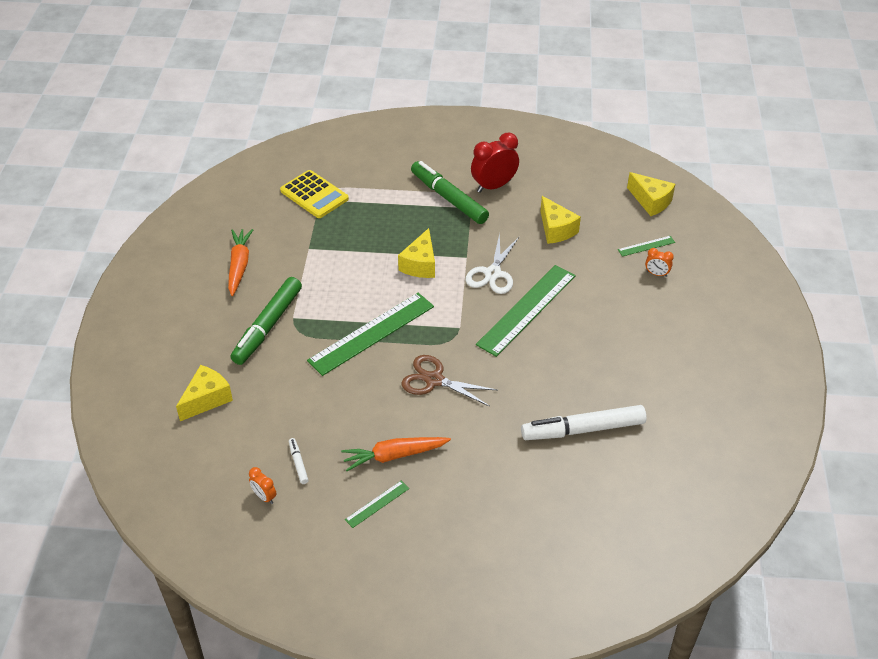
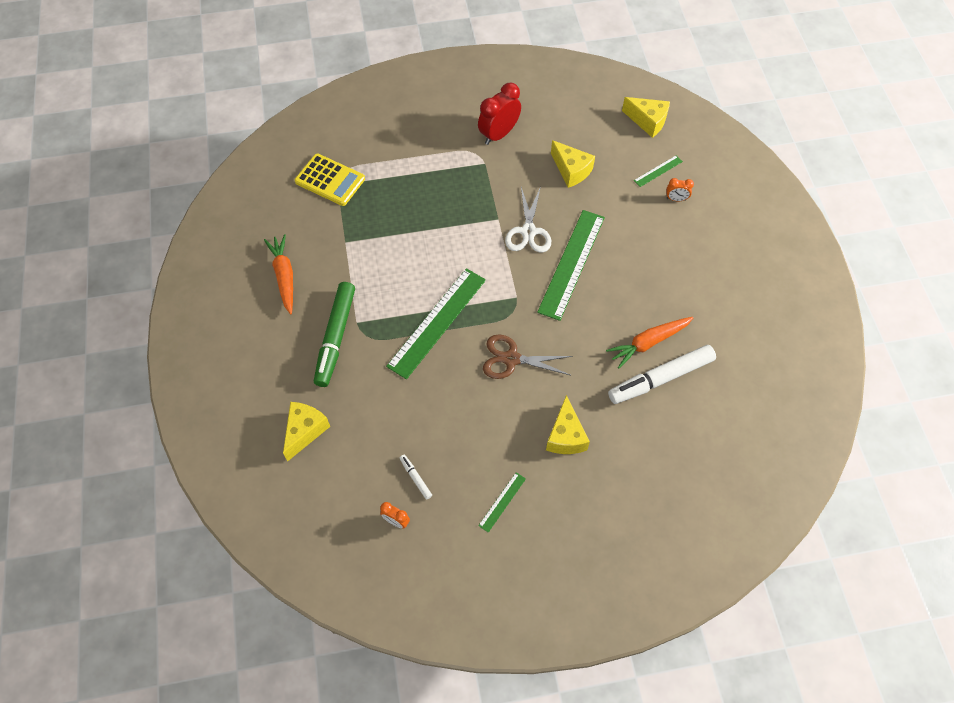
camera: 15 degrees left, 15 degrees up
(394, 455) = (501, 447): orange carrot -> orange carrot (648, 343)
(420, 264) = (458, 236): yellow cheese -> yellow cheese (565, 436)
(448, 198) = (460, 157): green marker -> none

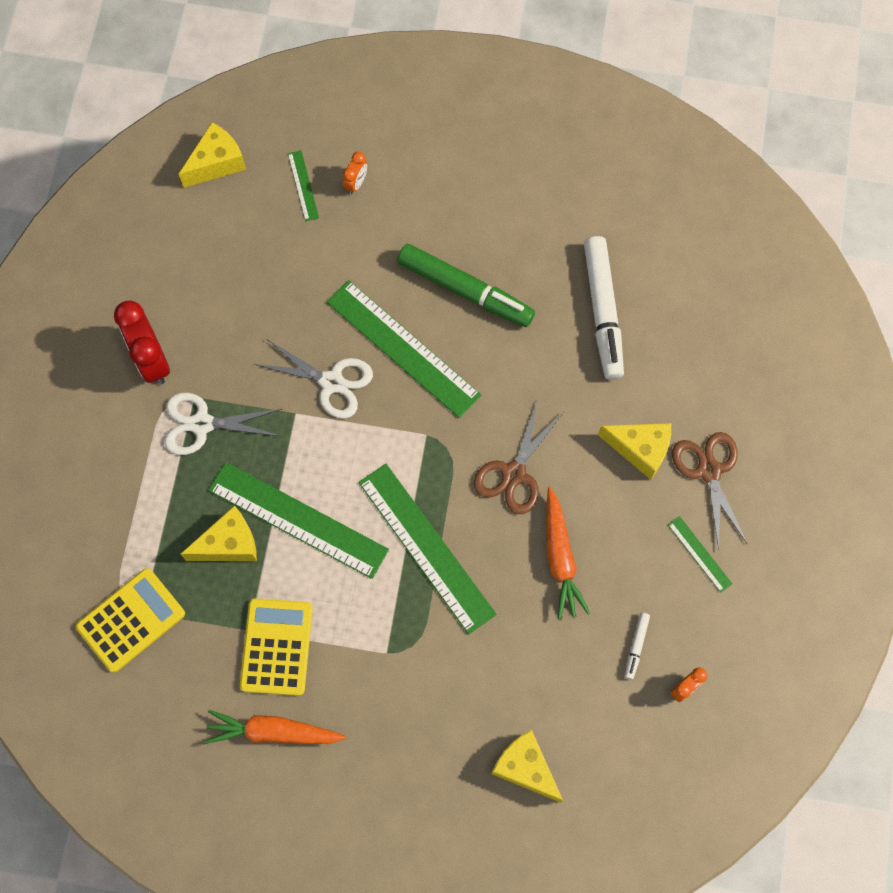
camera: 70 degrees left, 10 degrees up
(336, 337) = (400, 687): green marker -> green marker (465, 290)
(339, 260) = (276, 647): none -> yellow calculator
(415, 478) = (636, 646): white marker -> white marker turned 60 degrees counterclockwise
(427, 244) = (298, 519): none -> green ruler
(469, 173) = (202, 424): none -> white scissors
(570, 489) = (709, 471): none -> brown scissors
(571, 170) = (256, 291): yellow cheese -> yellow cheese (229, 544)
(648, 343) = (550, 305): orange carrot -> orange carrot (560, 557)

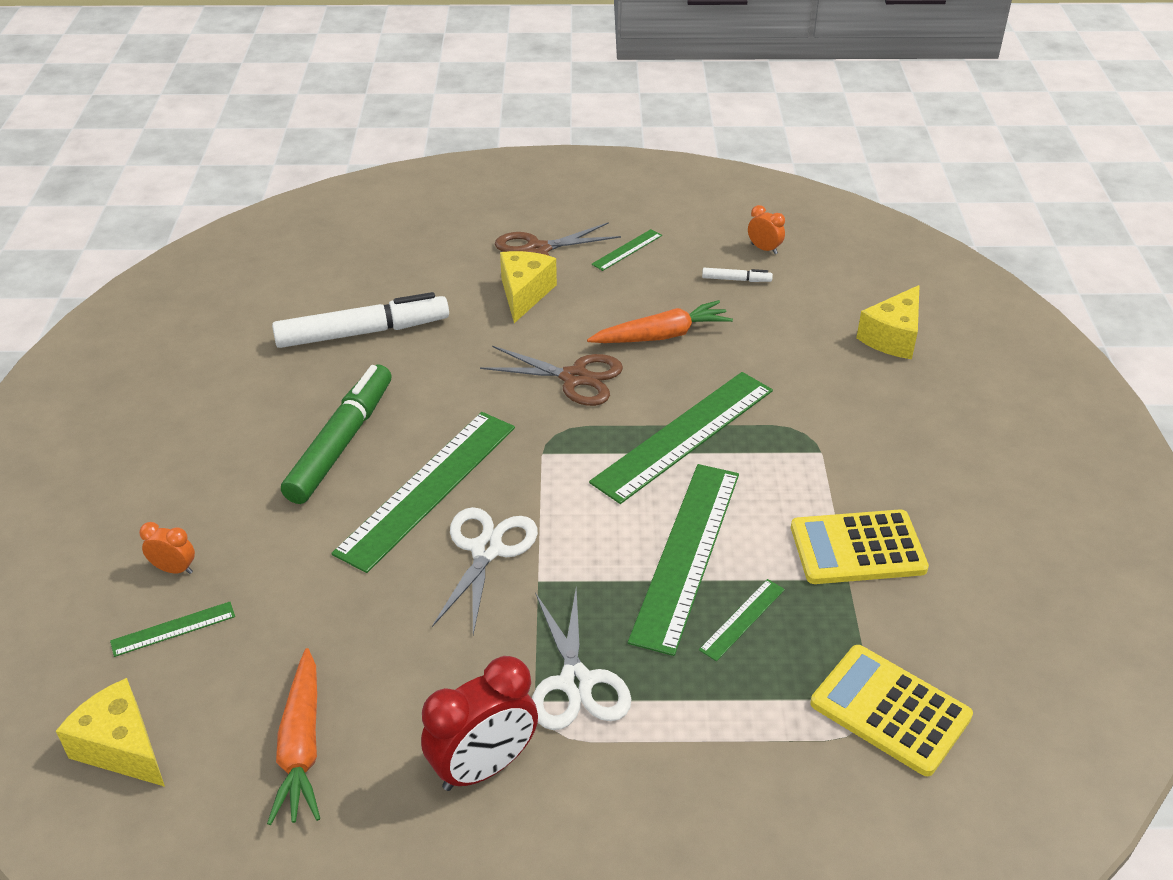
camera: 100 degrees left, 30 degrees down
(229, 544) = (742, 619): yellow cheese -> green ruler
(273, 732) = (960, 534): orange carrot -> orange carrot (301, 746)

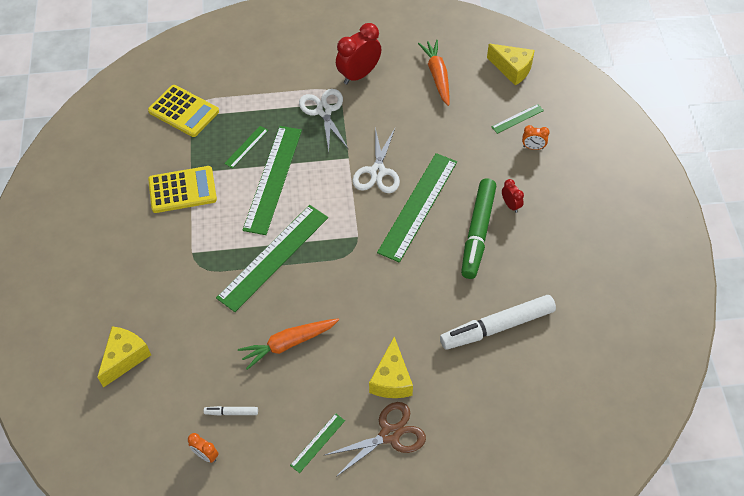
camera: 175 degrees right, 15 degrees up
(267, 477) = (510, 205): none -> red clock
(574, 378) = (345, 298): brown scissors -> none

